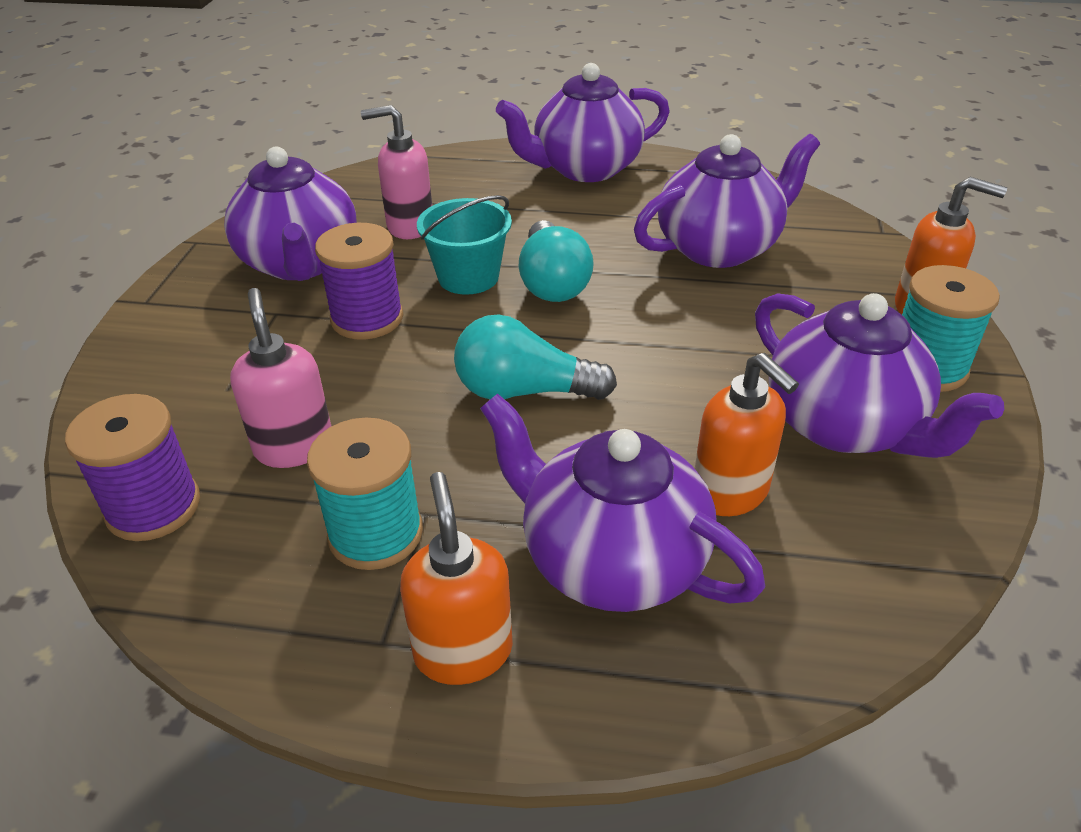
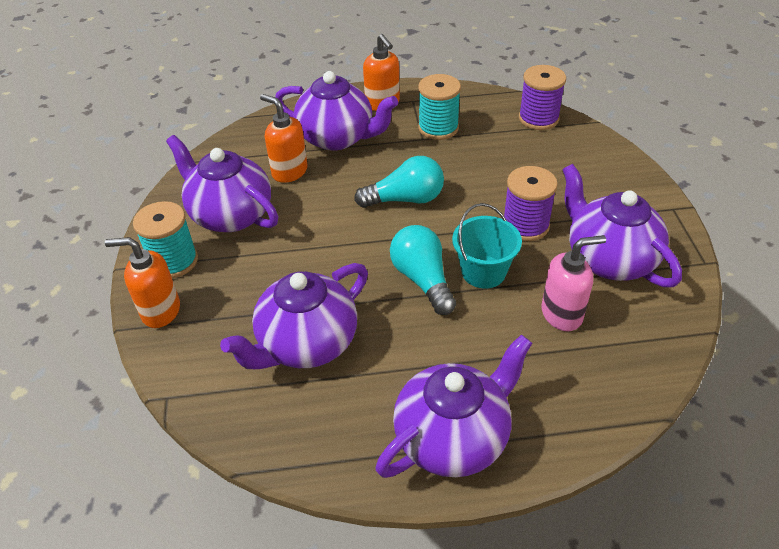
camera: 165 degrees right, 5 degrees up
(294, 446) = (502, 151): pink soap dispenser -> none

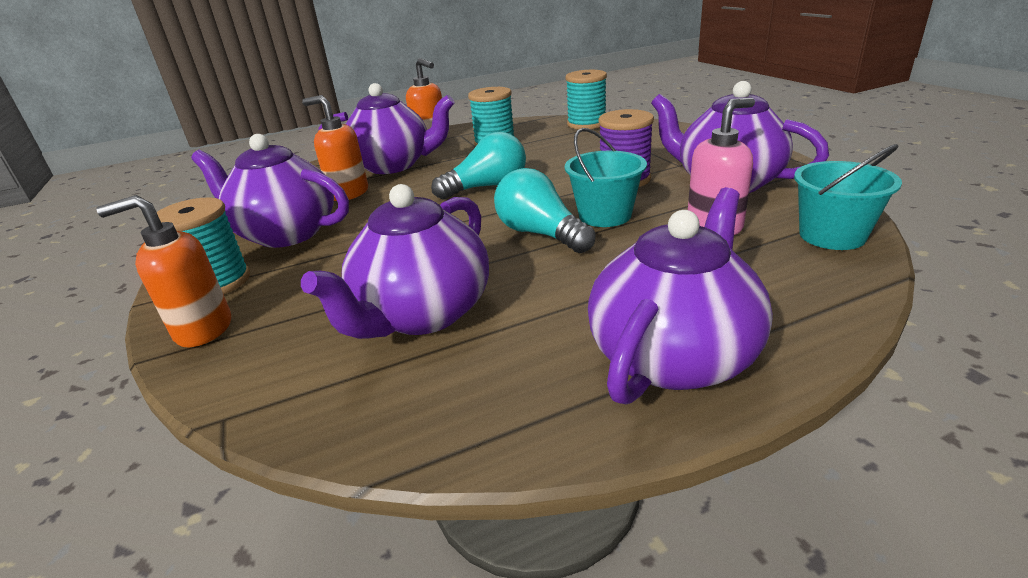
camera: 15 degrees left, 15 degrees down
(538, 118) = (586, 124): purple spool -> turquoise spool
(645, 356) = (832, 236): none -> turquoise bucket

